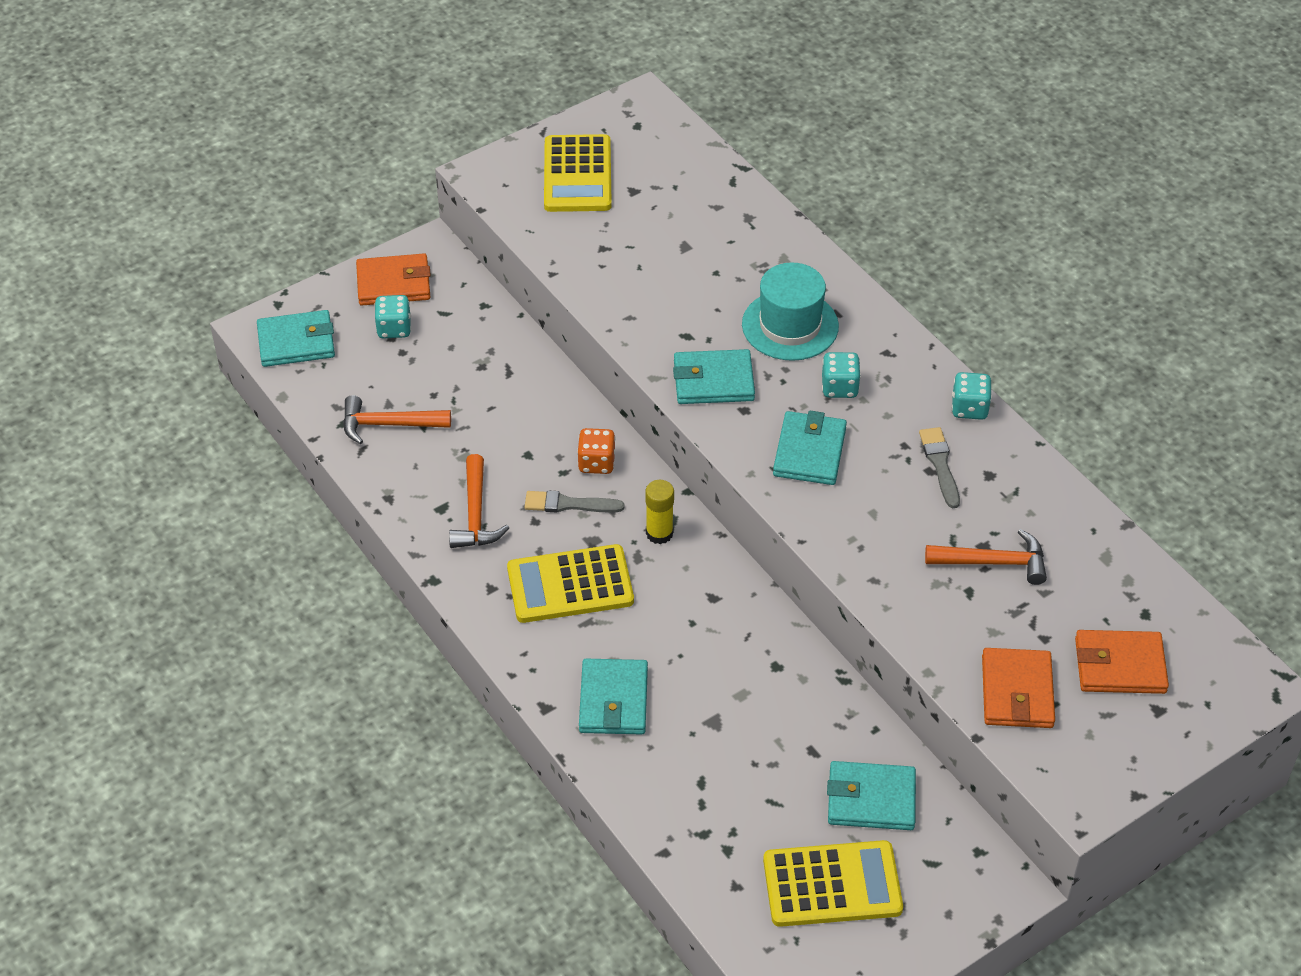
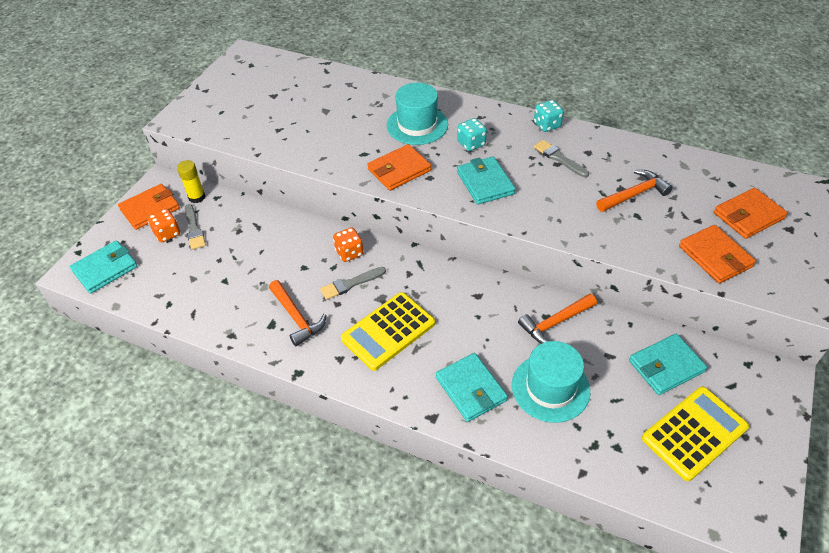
camera: 30 degrees left, 0 degrees up
(388, 424) = (201, 290): orange hammer -> orange hammer (555, 323)
(394, 328) = (167, 233): turquoise dice -> orange dice
(429, 338) = (194, 229): none -> grey brush
(577, 175) = (234, 100): yellow calculator -> none
(659, 533) = (417, 274): yellow glue stick -> yellow glue stick (197, 197)
(707, 748) = (550, 388): none -> turquoise hat
(713, 381) = (399, 170): turquoise wallet -> orange wallet

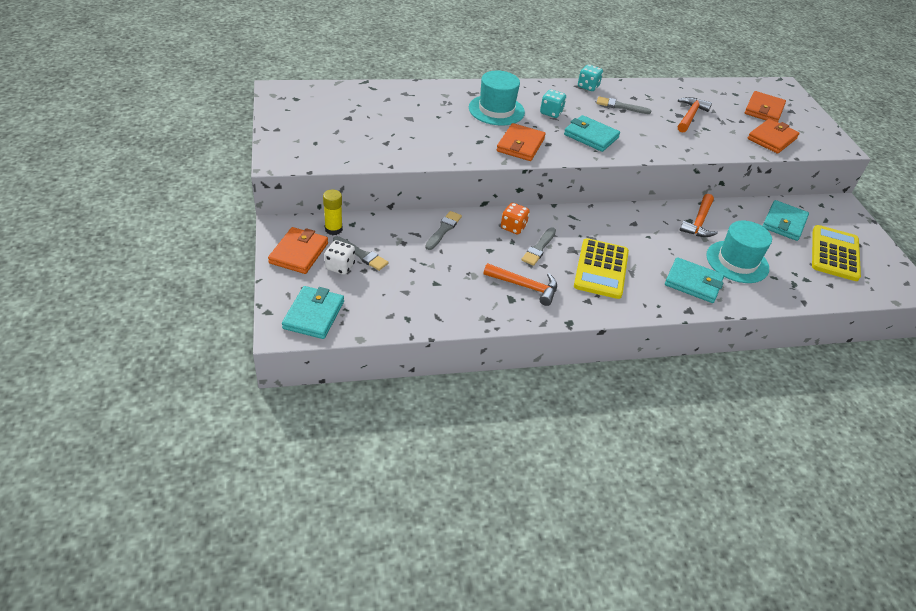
camera: 40 degrees left, 5 degrees down
(167, 233) = (340, 266): orange dice -> white dice
(284, 231) = (443, 229): none -> grey brush
(715, 256) = (772, 139): orange wallet -> orange wallet turned 75 degrees counterclockwise

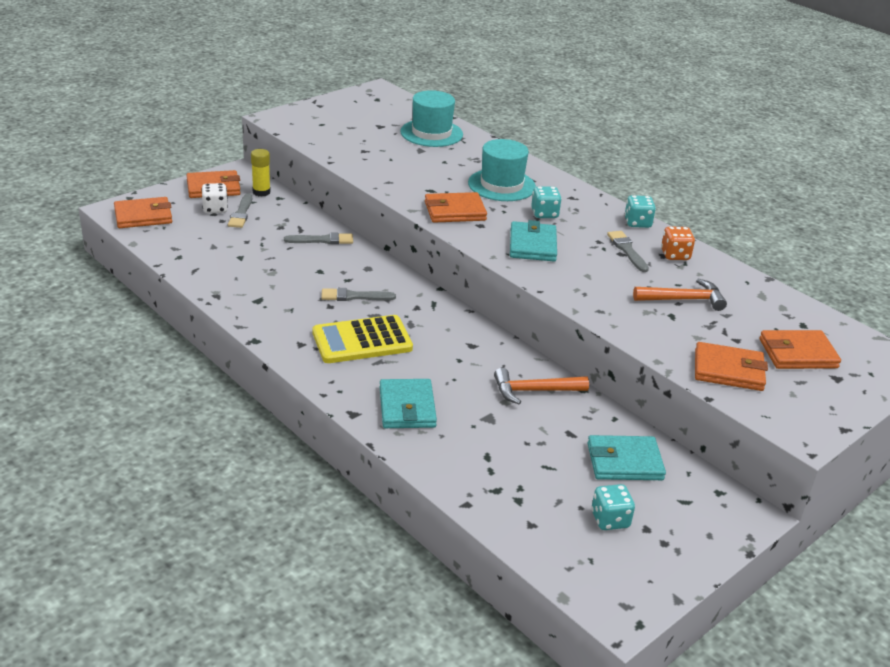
camera: 60 degrees right, 10 degrees down
(314, 315) = (143, 216): turquoise wallet -> orange wallet
(513, 227) = (371, 274): orange dice -> orange dice (675, 255)
(525, 286) = (284, 303): orange hammer -> none
(737, 262) = (487, 434): turquoise hat -> turquoise hat (431, 133)
(834, 253) = (610, 520): yellow calculator -> turquoise dice

